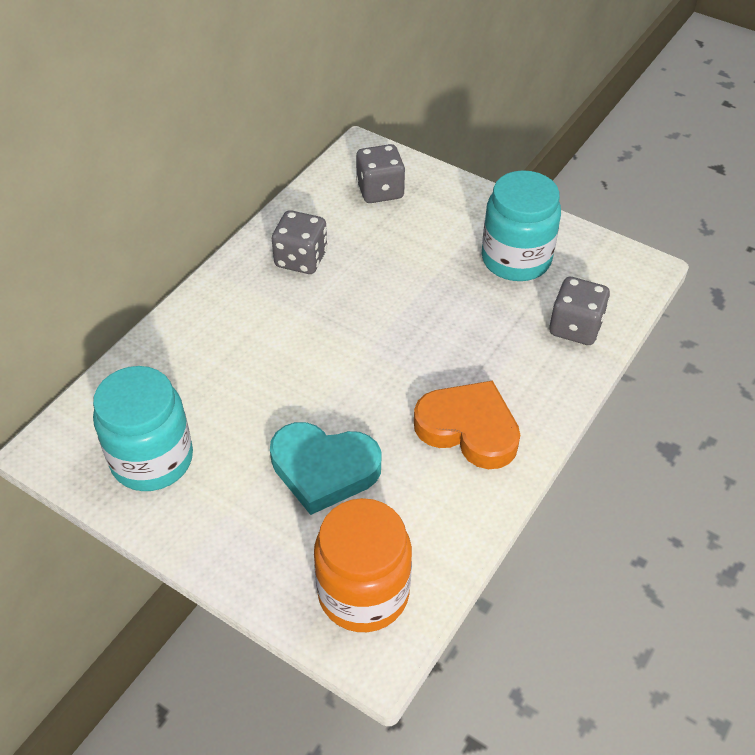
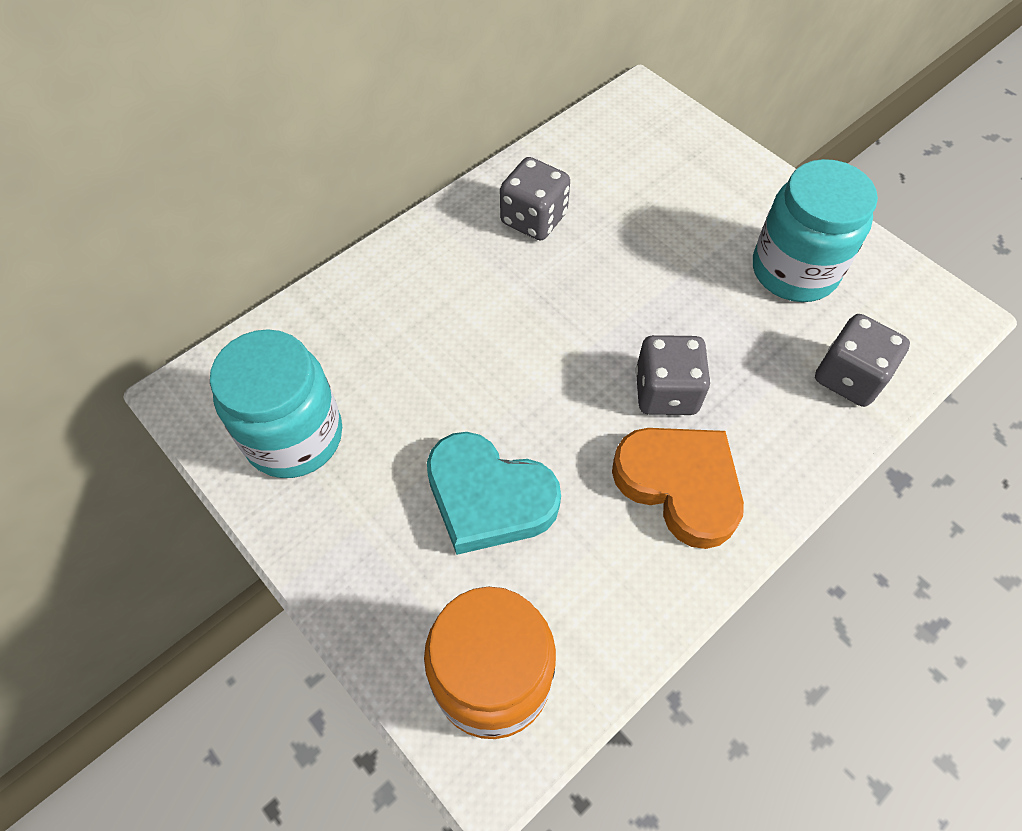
camera: 15 degrees right, 10 degrees up
(380, 190) = (649, 150): grey dice -> grey dice (666, 392)

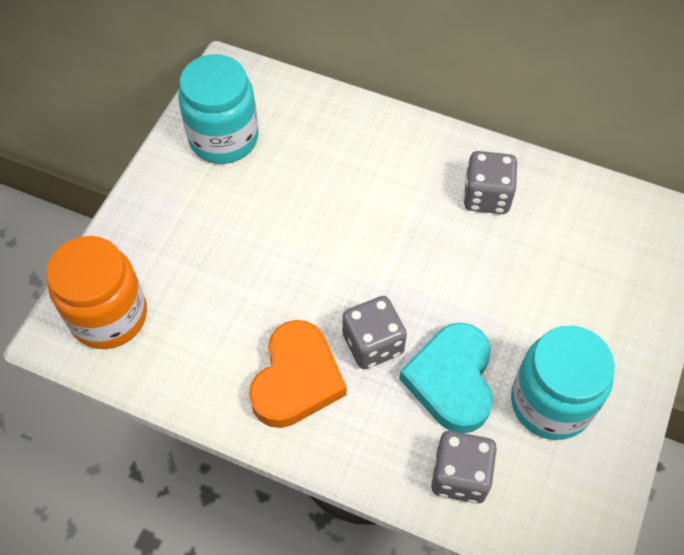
camera: 65 degrees right, 0 degrees up
(488, 498) = (231, 264): turquoise heart -> turquoise heart (451, 380)

